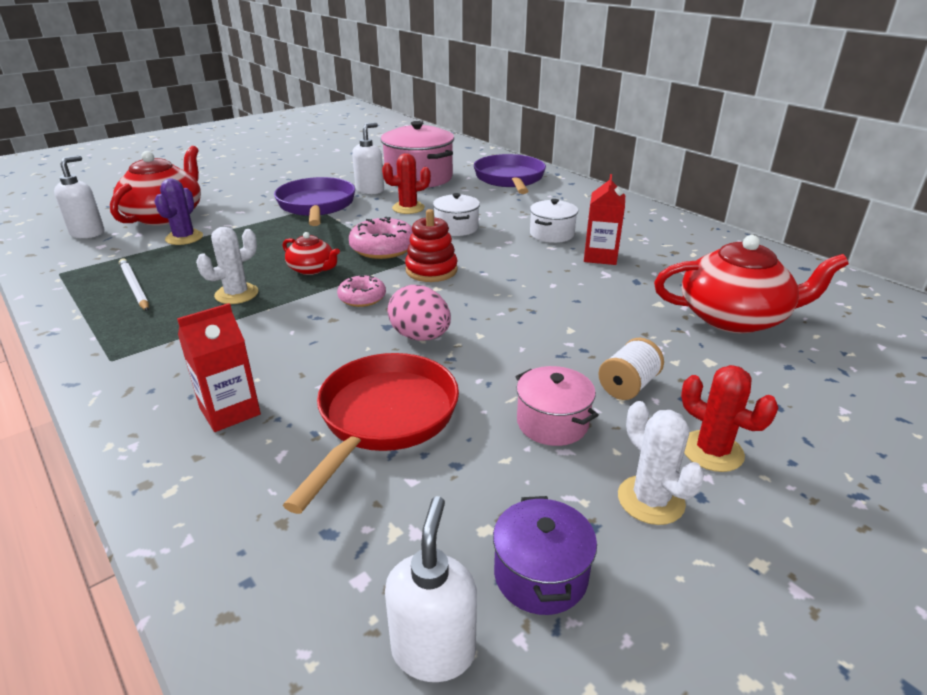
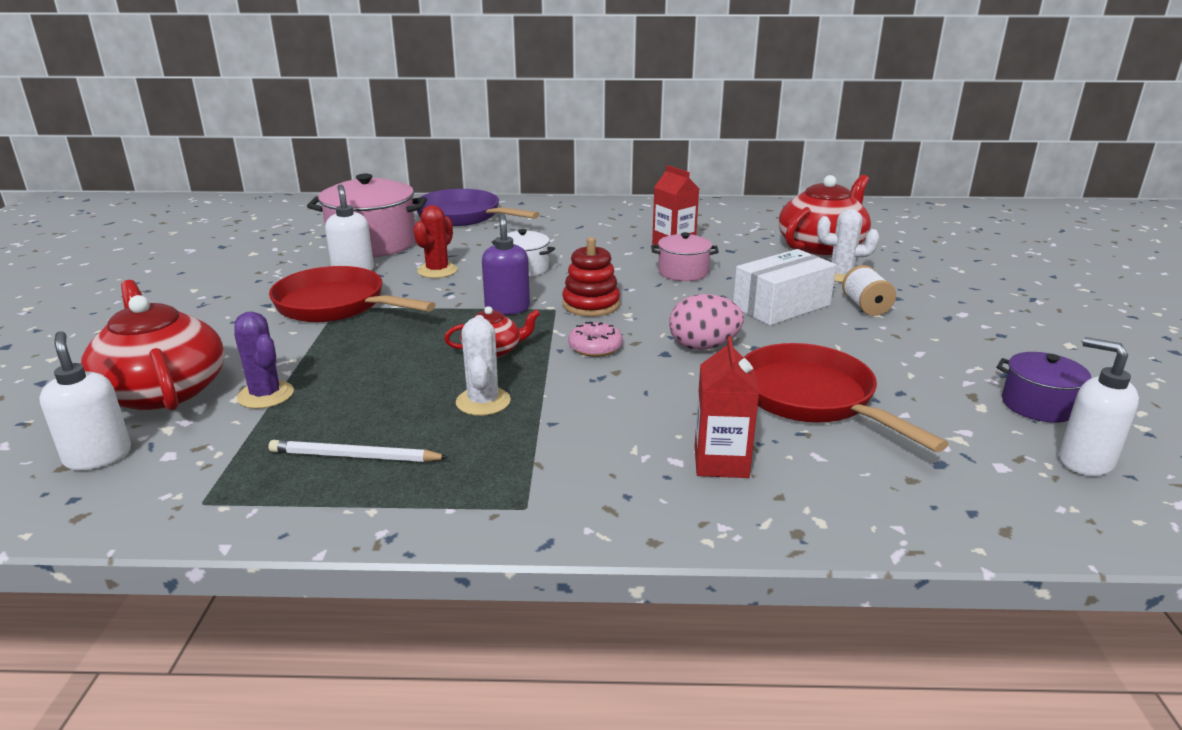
camera: 50 degrees left, 5 degrees down
(316, 206) = (336, 305): purple pan -> red pan
(383, 248) = (507, 308): pink donut -> purple soap dispenser
(551, 234) = (605, 244): white pot -> none
(552, 423) = (883, 345): pink pot -> pink pot (683, 272)
(555, 343) = (781, 306): none -> white box
(650, 500) = (993, 348): white cactus -> white cactus (841, 275)
(712, 451) = (961, 314): red cactus -> none

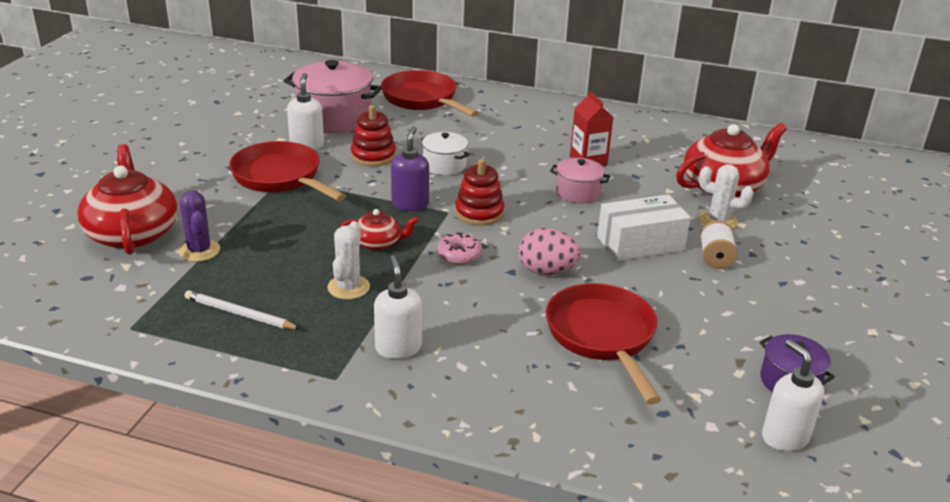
camera: 15 degrees right, 5 degrees up
(98, 456) = (77, 278): white soap dispenser -> white soap dispenser (398, 348)
(437, 271) = (373, 156): red cactus -> red stacking toy
(463, 216) = (422, 99): purple pan -> red pan
(721, 462) = (494, 374): red carton -> none

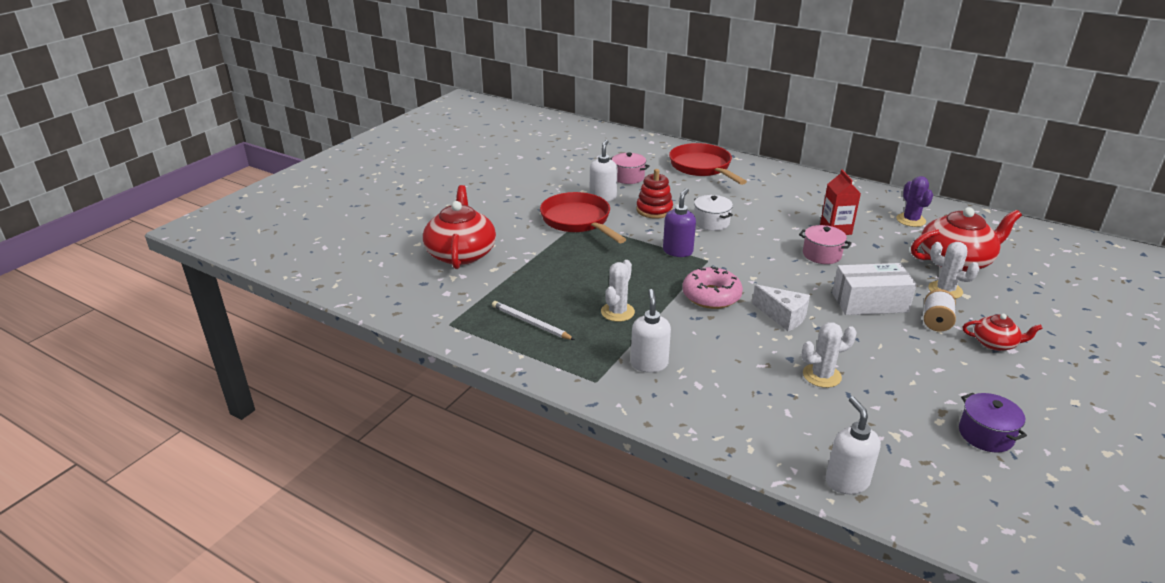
camera: 15 degrees right, 0 degrees up
(199, 251) = (508, 272): purple cactus -> purple cactus (910, 220)
(334, 118) = (628, 177): pink pot -> pink pot, size x0.54
(378, 243) = (647, 280): red teapot -> red teapot (995, 343)
(459, 255) = (711, 296): pink donut -> pink donut, size x1.60
(479, 213) = (734, 263): red stacking toy -> none
(546, 271) = (783, 316): pink egg -> white cheese
(602, 336) = (821, 376): red pan -> white cactus
(784, 437) = (971, 481): white soap dispenser -> white soap dispenser (846, 481)

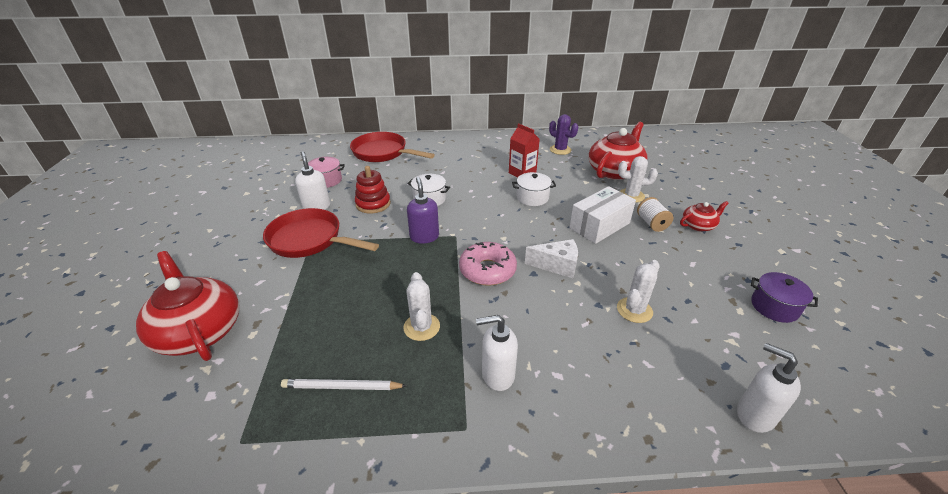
camera: 35 degrees left, 5 degrees up
(649, 364) = (497, 375): white soap dispenser -> white soap dispenser turned 60 degrees counterclockwise
(821, 255) = (532, 198): pink pot -> white pot

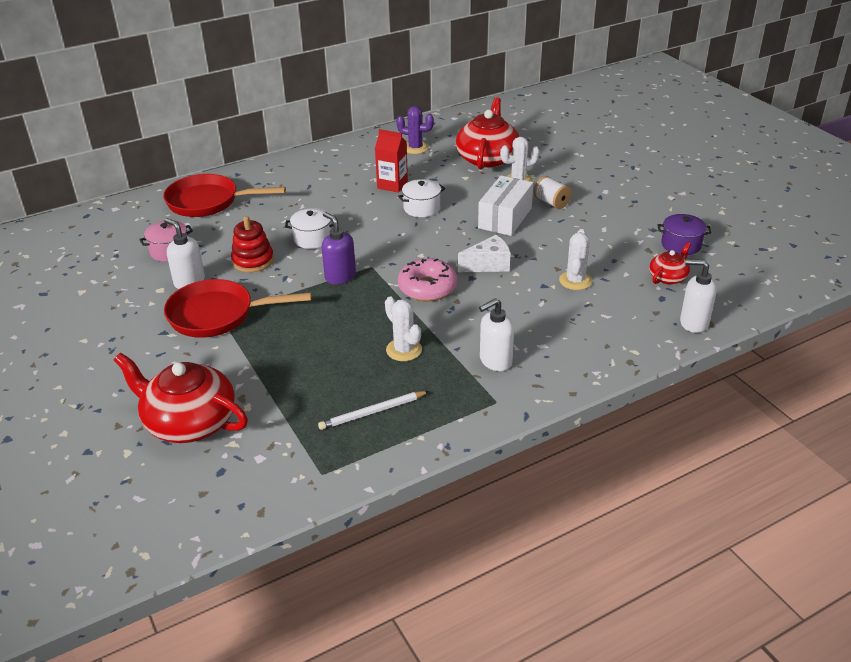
camera: 25 degrees left, 0 degrees up
(698, 225) = (593, 193): red teapot -> red teapot (668, 277)

